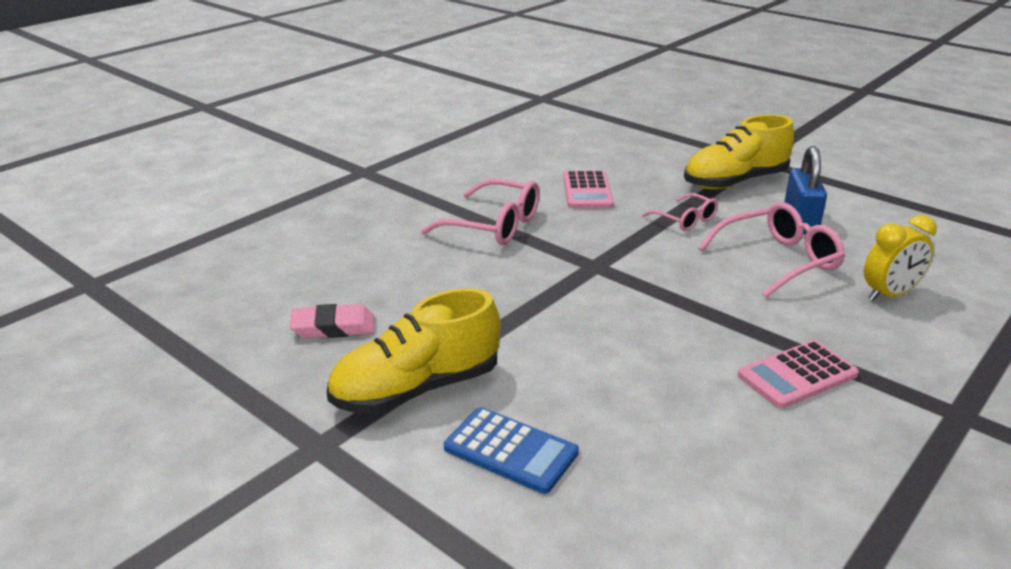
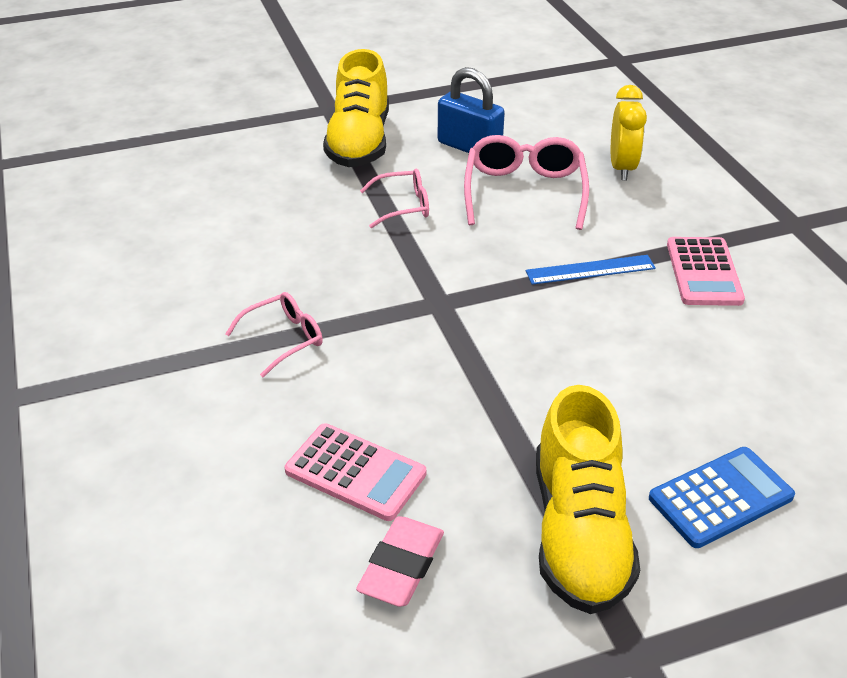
camera: 60 degrees left, 10 degrees up
(494, 226) = (284, 339): pink glasses -> pink glasses, size x0.59
(587, 191) = (275, 238): pink calculator -> pink calculator (355, 472)
(719, 317) = (590, 270): none -> blue ruler

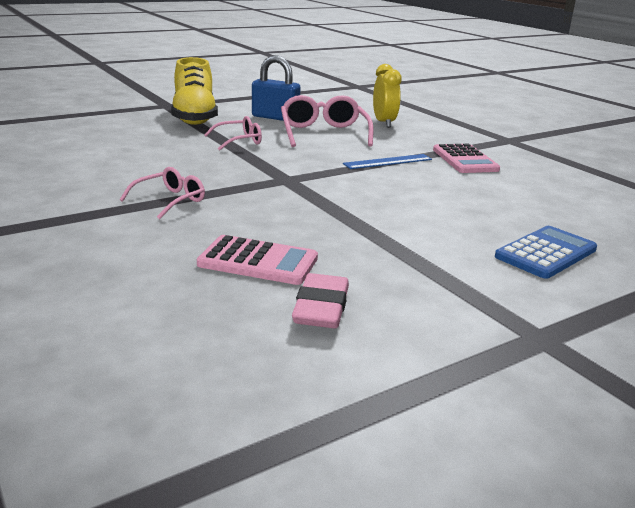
camera: 15 degrees left, 15 degrees down
(579, 532) = (454, 278): yellow shoe -> none

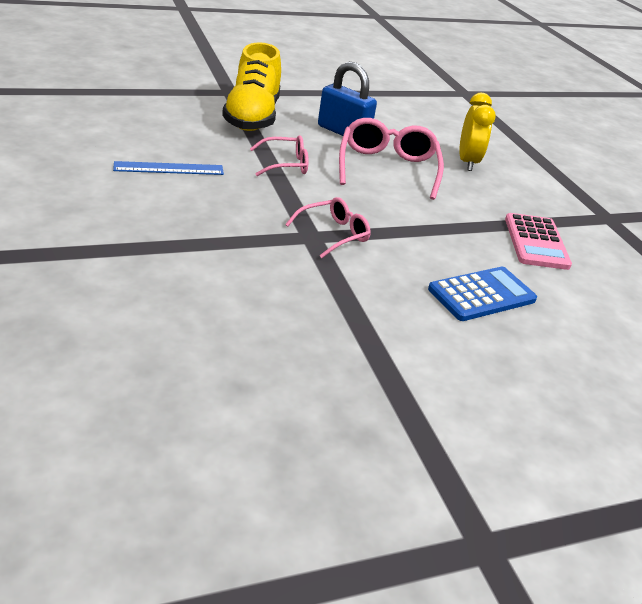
camera: 10 degrees right, 10 degrees up
(170, 200) = (171, 246): pink glasses -> pink glasses (333, 234)
(258, 261) = (224, 359): pink calculator -> none
(321, 308) = (261, 443): pink eraser -> none
(388, 162) = (441, 229): blue ruler -> blue ruler (169, 168)
(546, 253) = (558, 416): blue calculator -> blue calculator (481, 295)

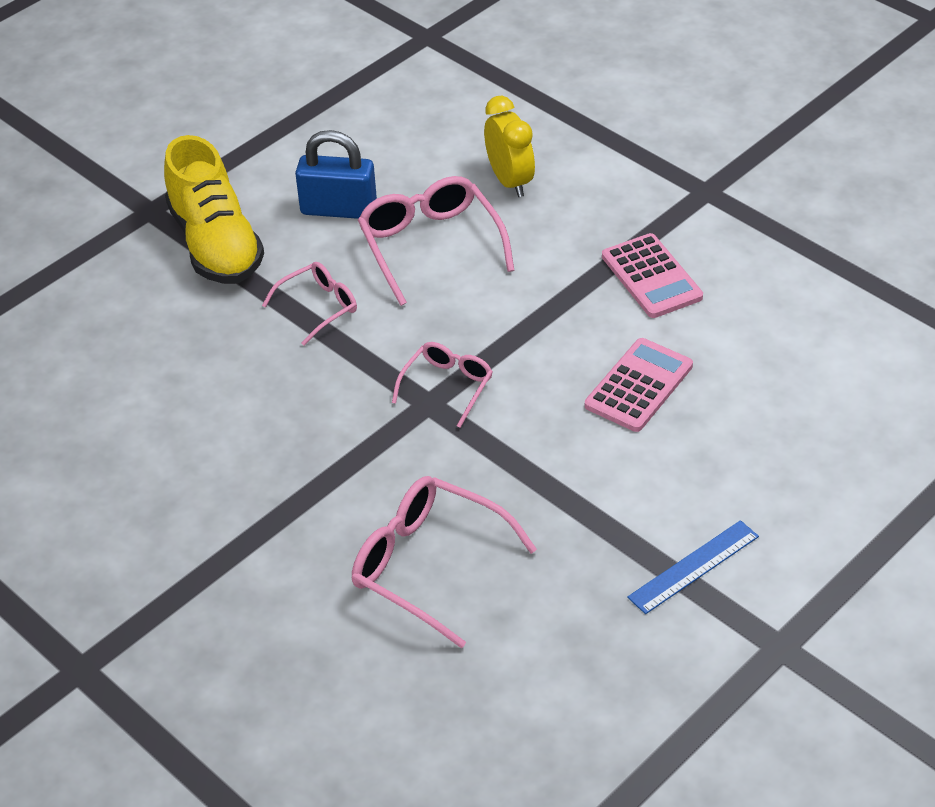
camera: 20 degrees left, 10 degrees up
(169, 168) = (203, 390): blue ruler -> blue ruler (694, 567)
(216, 324) = (428, 565): none -> pink glasses
(481, 295) = (639, 386): blue calculator -> pink calculator

